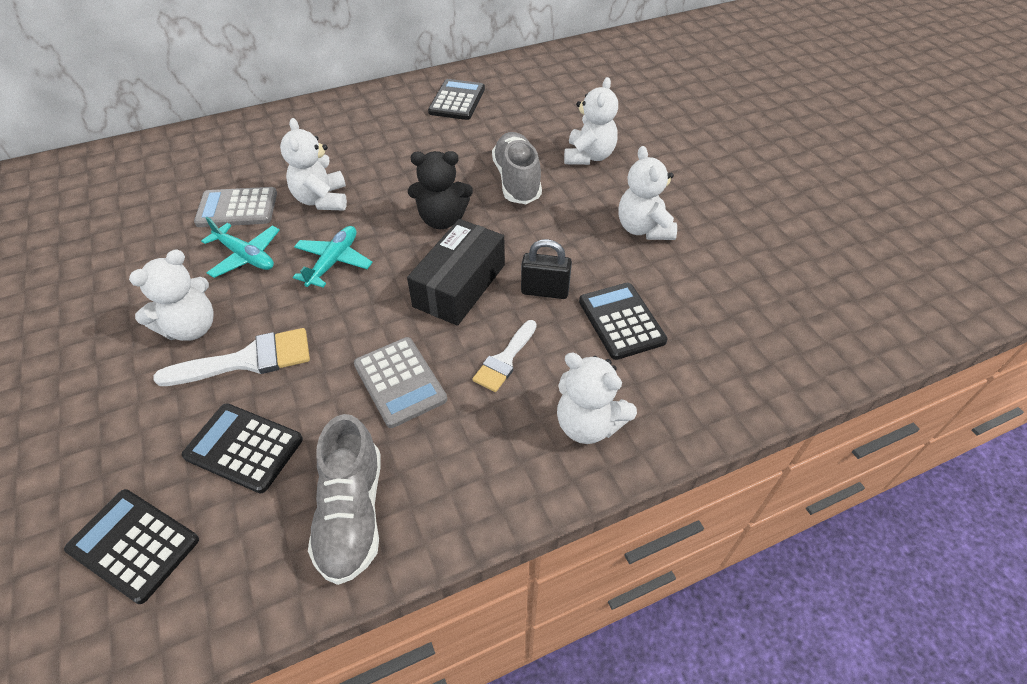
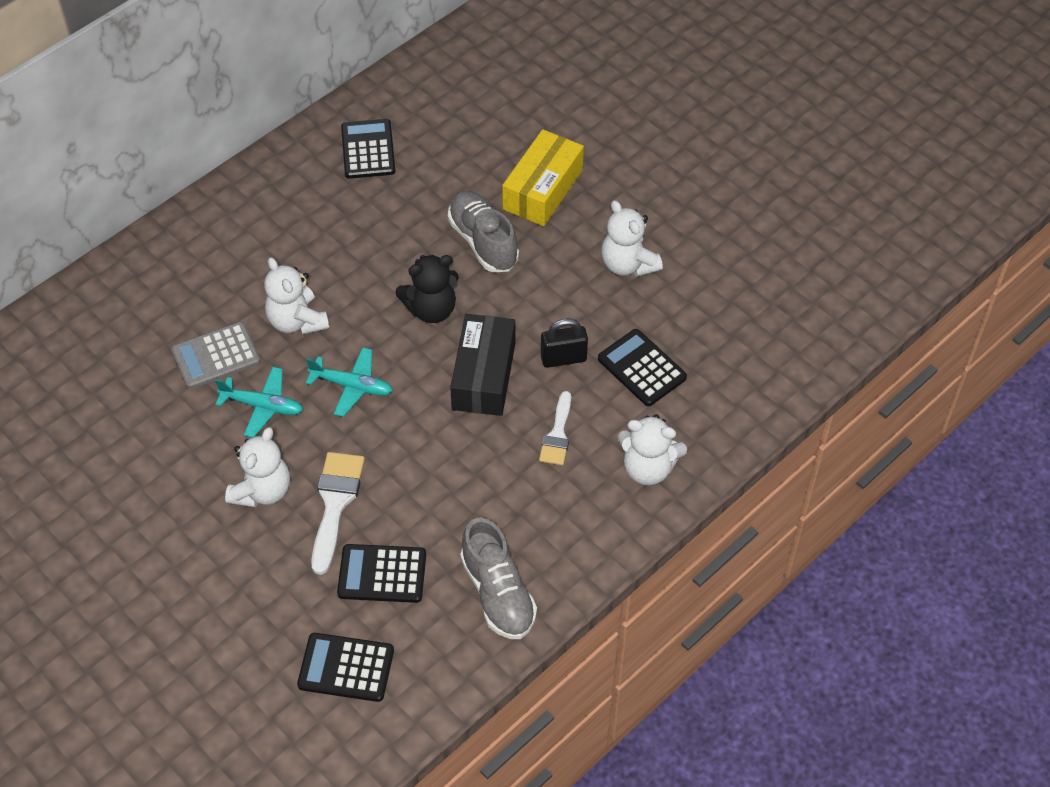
camera: 20 degrees left, 5 degrees up
(248, 360) = (335, 503): white brush -> white brush turned 45 degrees counterclockwise
(334, 261) = (352, 386): turquoise plane -> turquoise plane turned 105 degrees clockwise
(400, 382) = (478, 481): grey calculator -> none
(589, 156) = (543, 189): white teddy bear -> yellow box

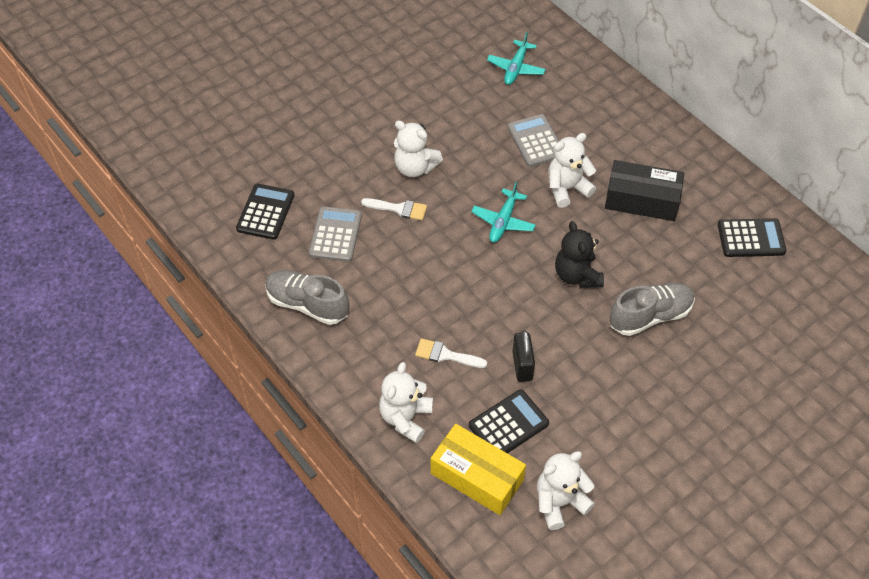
camera: 95 degrees right, 0 degrees up
(263, 406) = (488, 168): turquoise plane -> turquoise plane (516, 68)
(335, 503) = (399, 209): white brush -> white brush, size x0.65
(382, 574) = (335, 234): black calculator -> grey calculator
(483, 376) = (508, 307): black box -> black box (641, 200)
(498, 593) = (307, 304): grey shoe -> grey shoe turned 45 degrees clockwise
(543, 189) = (712, 366): yellow box -> yellow box (477, 476)
(628, 264) = (625, 426): white teddy bear -> white teddy bear (559, 502)

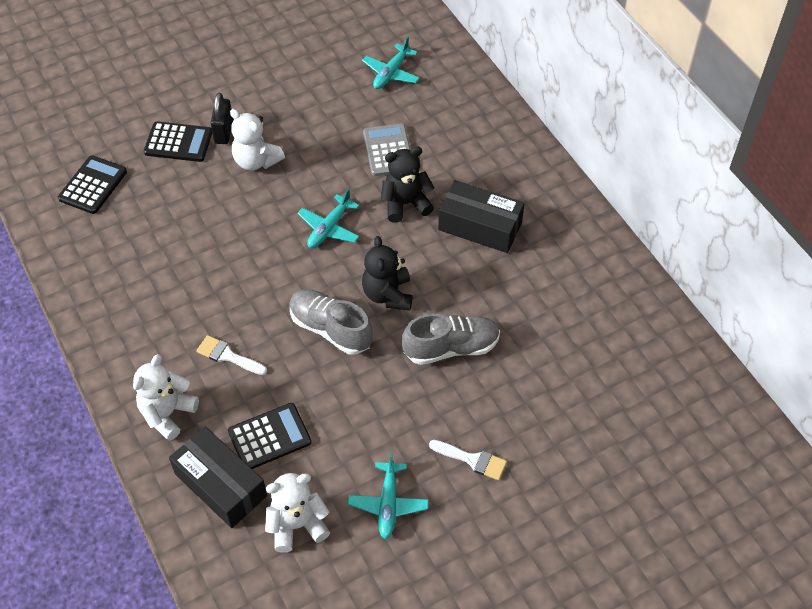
camera: 10 degrees right, 0 degrees up
(307, 304) = (105, 284): grey shoe -> grey shoe (330, 329)
(335, 234) = (155, 218): grey calculator -> none
(399, 209) = (227, 200): white brush -> white brush (472, 460)
(477, 476) = (220, 485): yellow box -> black box
(522, 366) = (302, 379): black padlock -> black padlock (224, 132)
(567, 188) = (405, 204): white teddy bear -> black teddy bear
(637, 469) = (388, 504): none -> turquoise plane
(751, 238) = (583, 283): black calculator -> black calculator (178, 142)

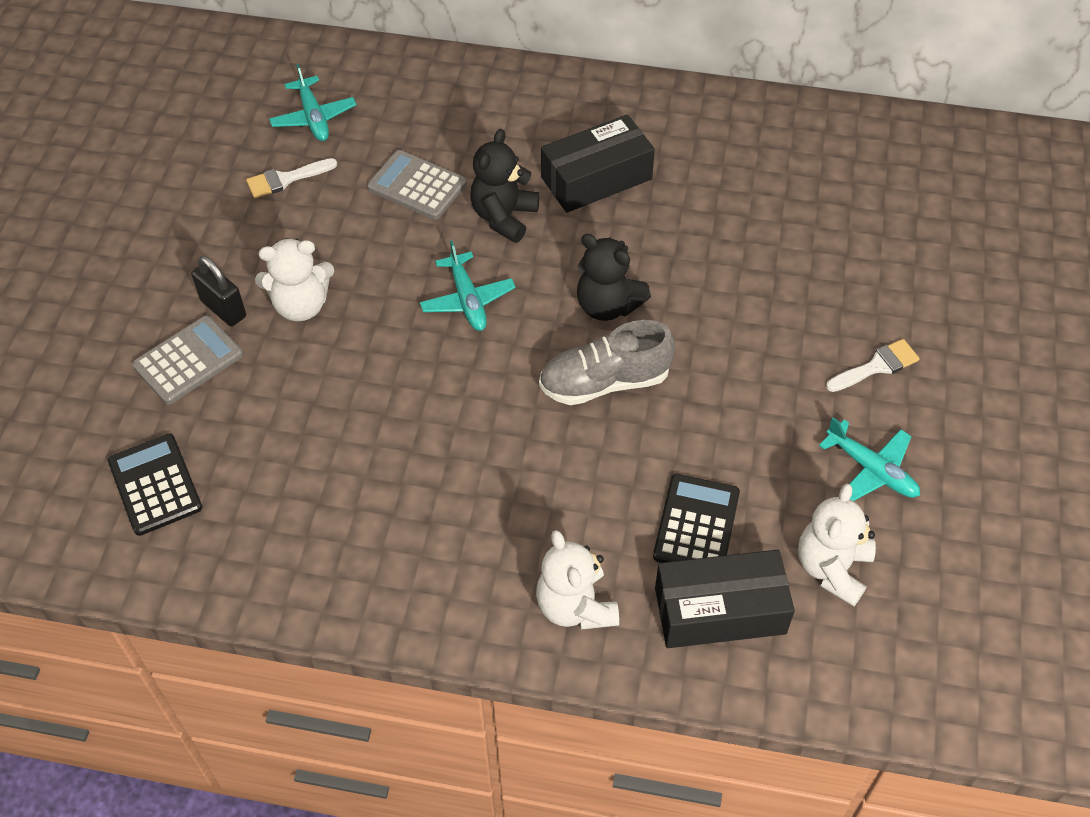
camera: 50 degrees left, 0 degrees up
(178, 142) = (188, 360): black calculator -> grey calculator
(227, 356) = (550, 498): white brush -> white brush (285, 179)
(451, 348) = (725, 297): grey shoe -> none

